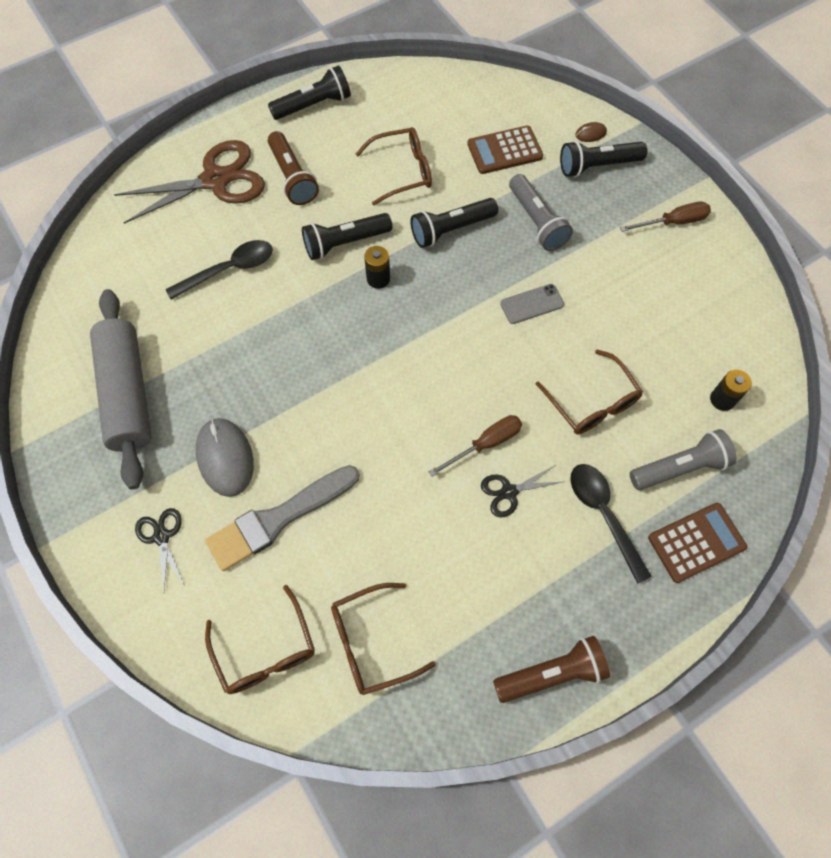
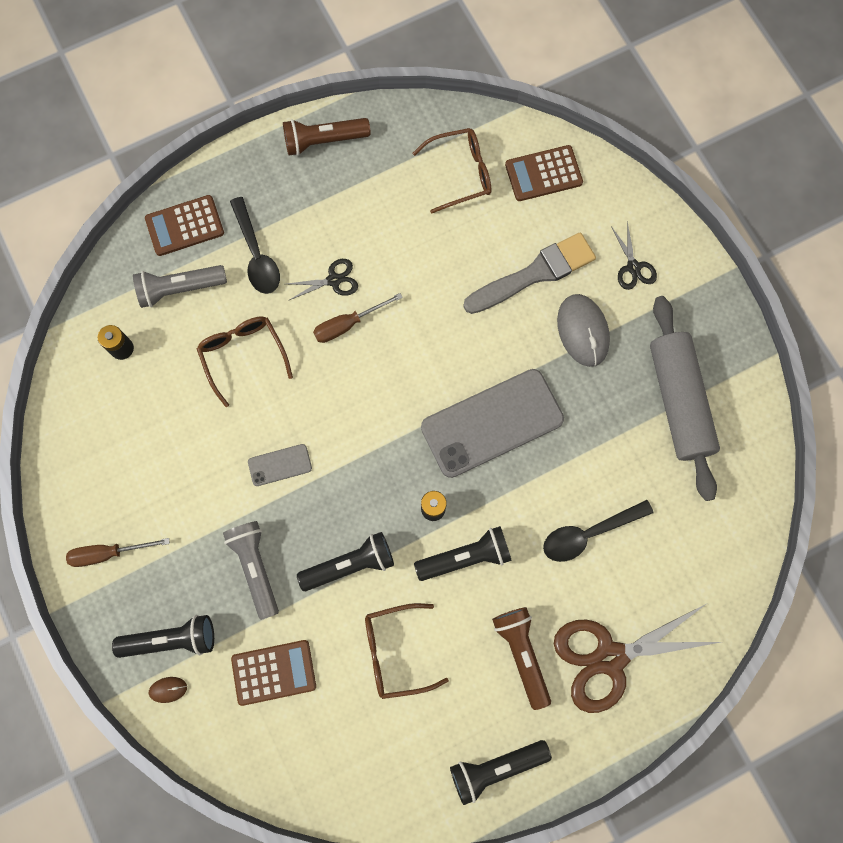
camera: 175 degrees left, 10 degrees up
(265, 651) = (543, 174): brown glasses -> brown calculator
(323, 357) = (492, 423): none -> grey phone

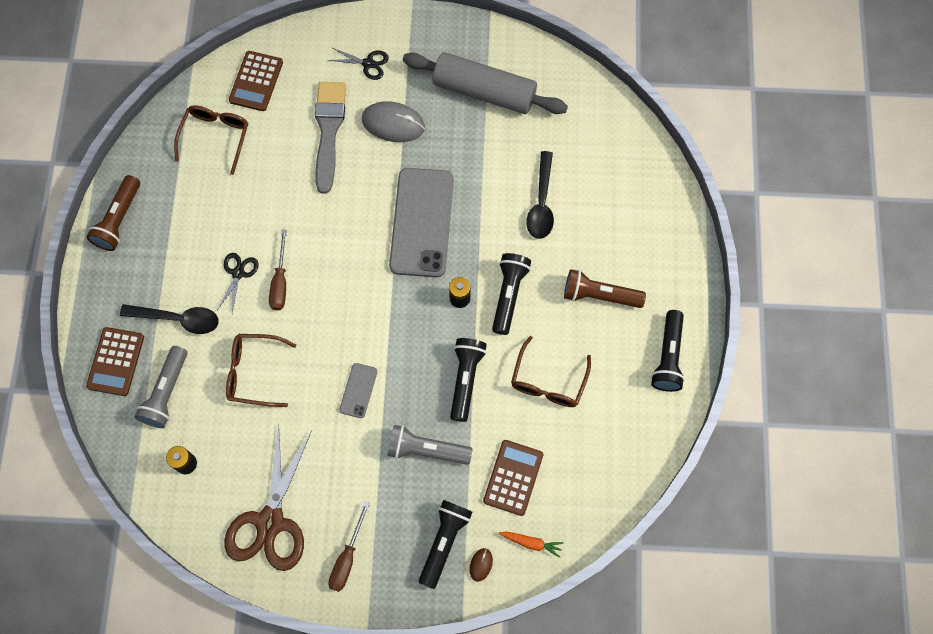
camera: 60 degrees left, 5 degrees down
(216, 729) = (531, 543): none -> orange carrot
(610, 657) = (635, 238): brown scissors -> brown scissors (270, 522)

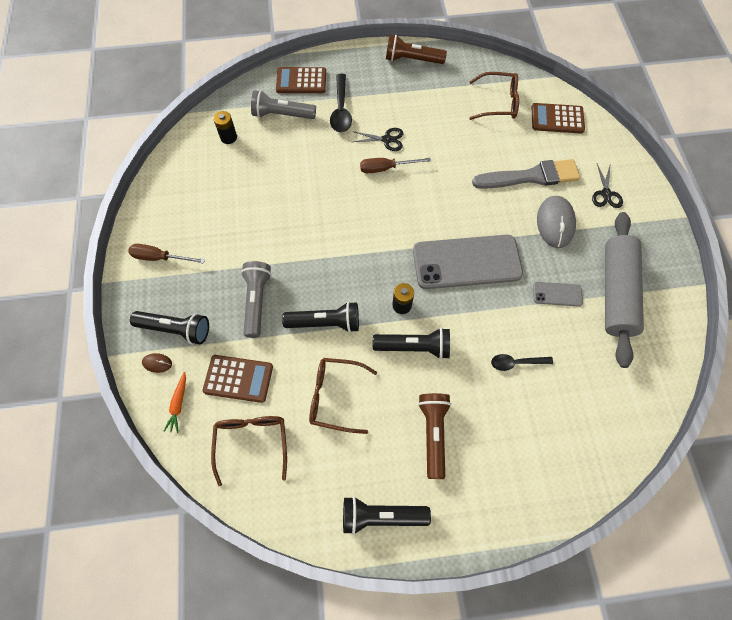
camera: 80 degrees right, 5 degrees down
(254, 372) = (306, 165): brown glasses -> brown glasses (252, 442)
(270, 522) = (187, 199): brown scissors -> none
(358, 390) = (302, 240): grey phone -> grey phone (557, 294)
(541, 203) = (516, 363): black spoon -> black spoon, size x0.64

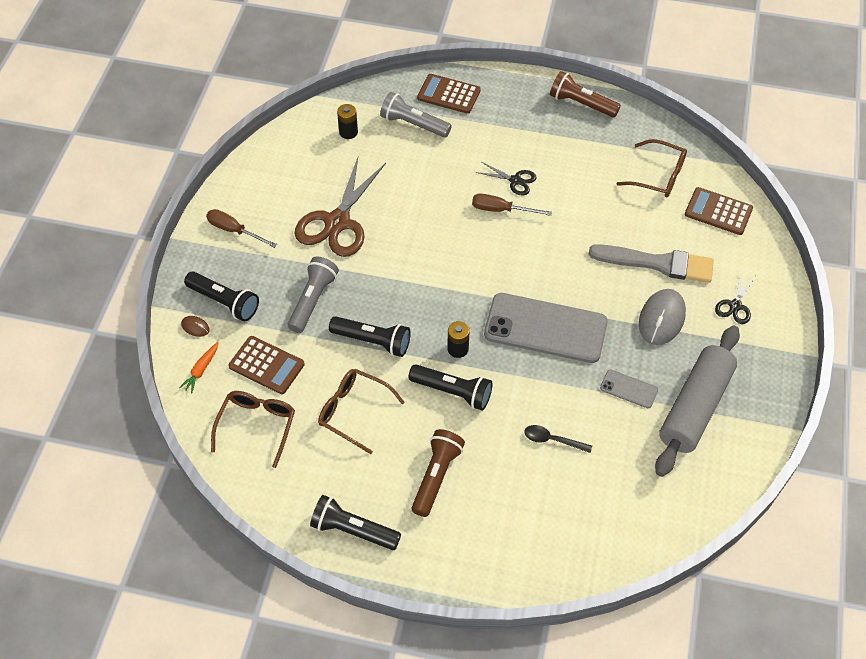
camera: 20 degrees right, 10 degrees down
(250, 221) = (337, 222): none -> brown scissors
(341, 110) = (479, 136): black spoon -> none

